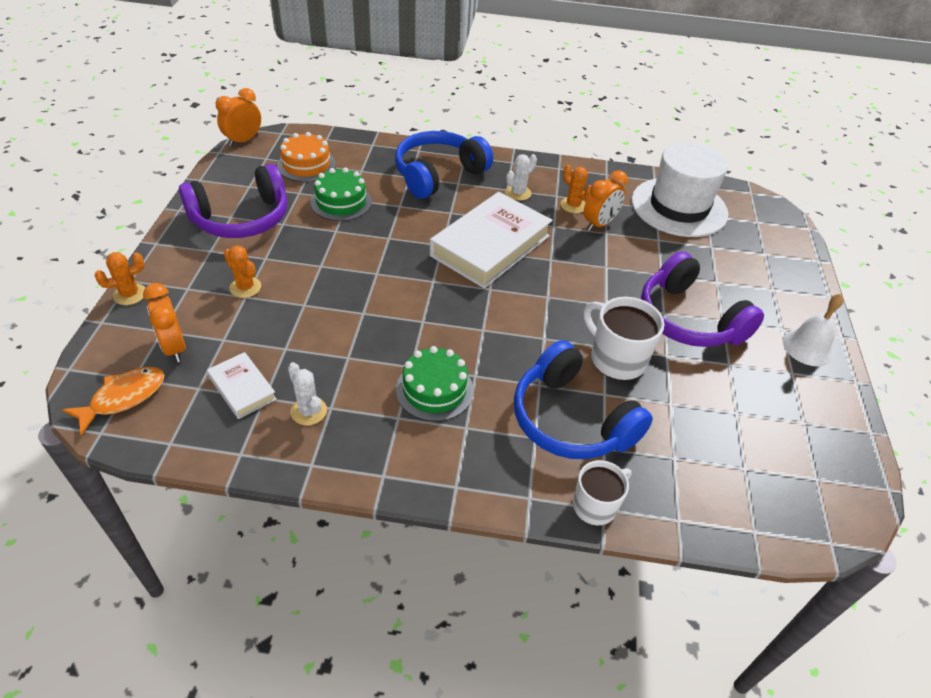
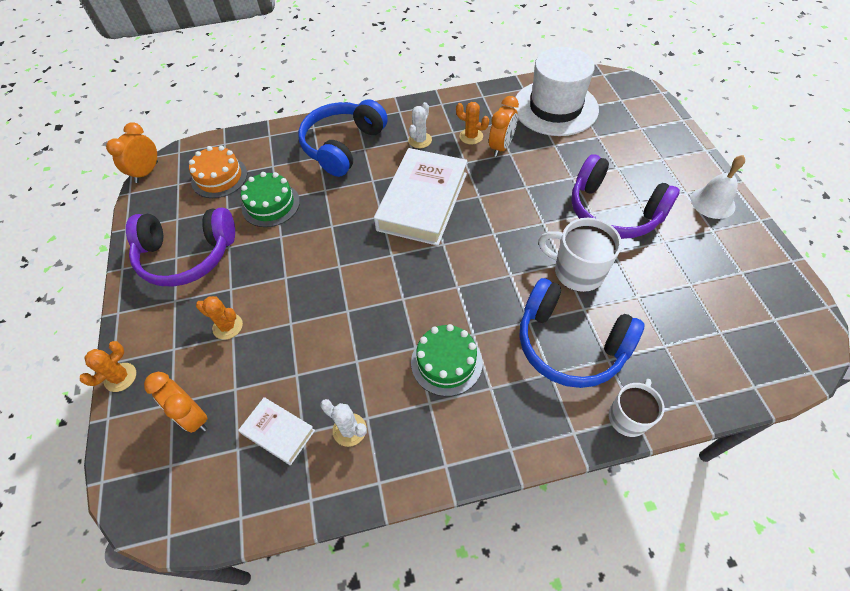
camera: 15 degrees left, 10 degrees up
(123, 398) = (171, 489): orange fish -> none
(241, 218) = (187, 255): purple headphones -> purple headphones turned 45 degrees clockwise

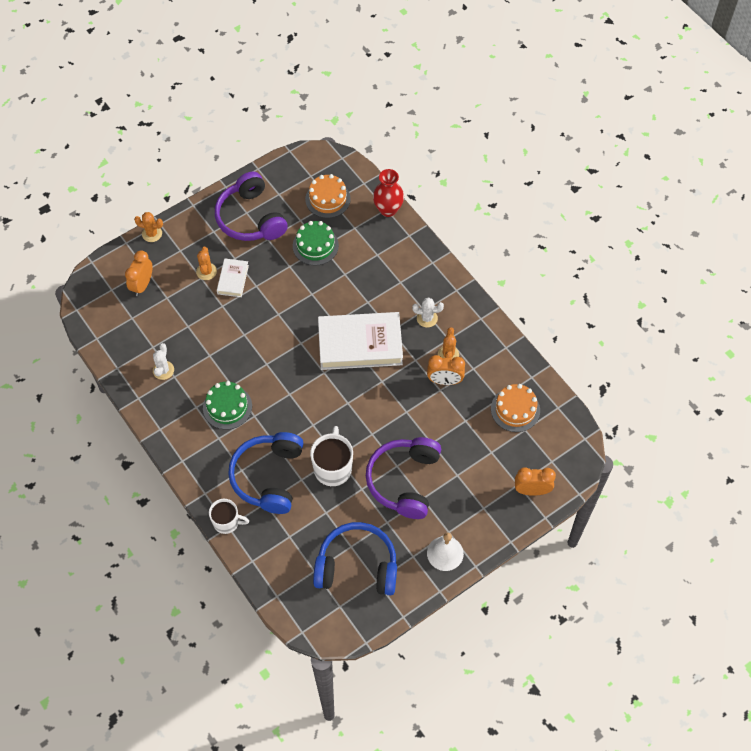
camera: 65 degrees right, 5 degrees up
(147, 172) = (313, 149): orange clock -> orange clock (532, 490)
(271, 134) = (388, 209): none -> red vase
(278, 432) = (148, 334): white book -> white book (233, 279)
(343, 146) = (396, 266): blue headphones -> blue headphones (357, 566)
(555, 108) = (515, 409): white hat -> orange cake

